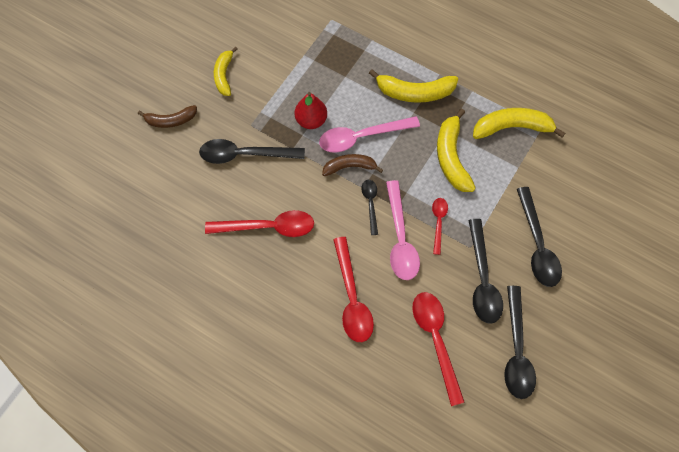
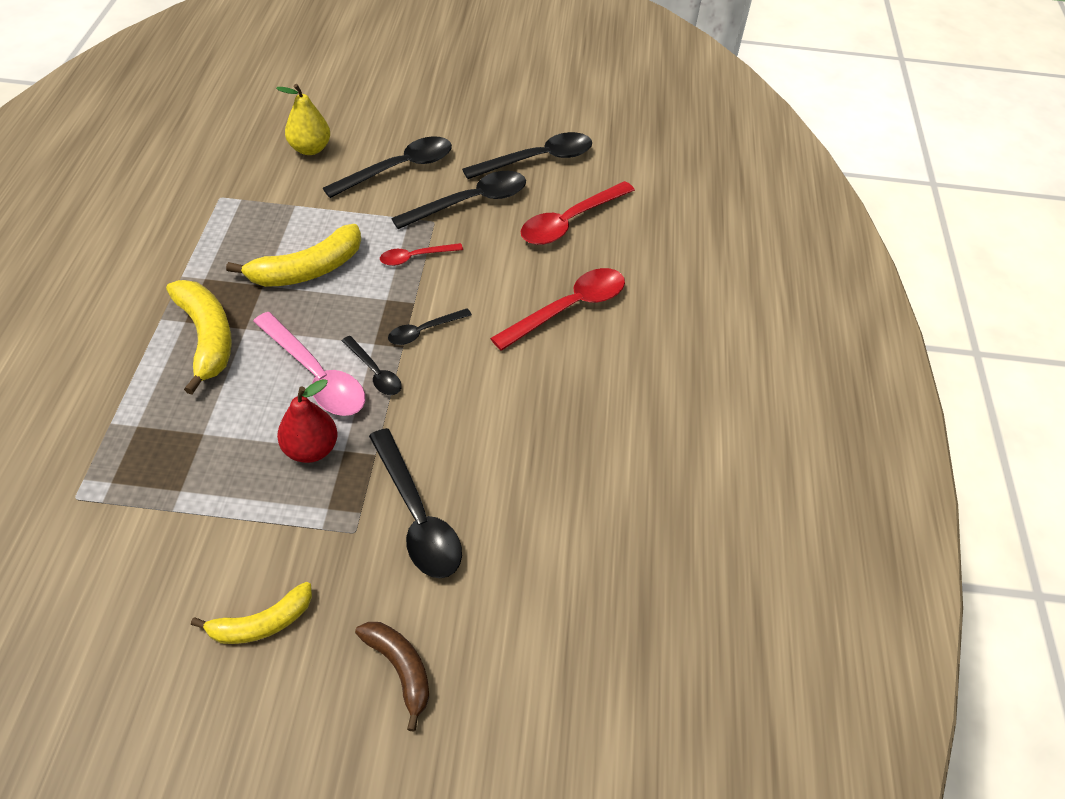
camera: 120 degrees left, 15 degrees down
(268, 227) = (525, 434): red spoon -> none
(350, 167) = (375, 372): brown banana -> black spoon
(400, 238) = (459, 286): pink spoon -> none
(512, 127) = (232, 223): yellow banana -> none
(579, 194) = (310, 149): none -> yellow pear

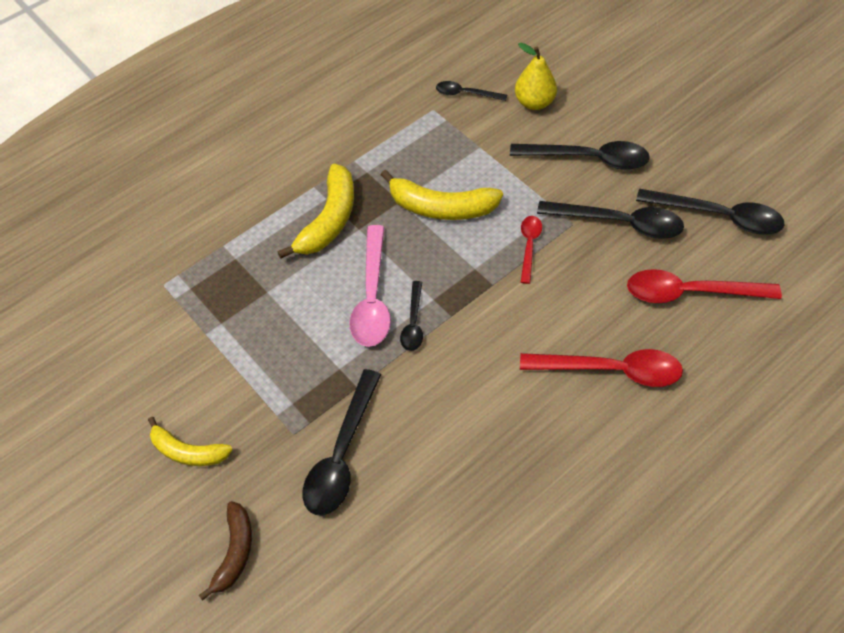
camera: 50 degrees right, 5 degrees up
(311, 449) = (320, 351): red pear -> none
(415, 257) = (529, 246): red spoon -> red spoon turned 75 degrees clockwise
(424, 331) = (478, 313): black spoon -> black spoon (465, 94)

